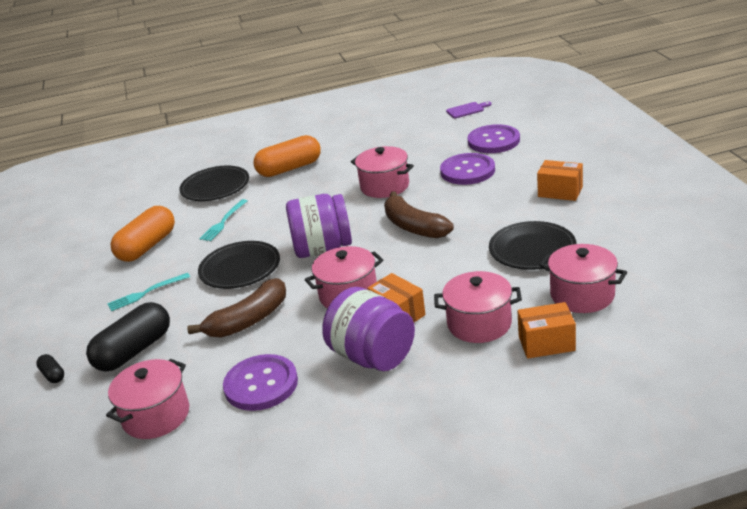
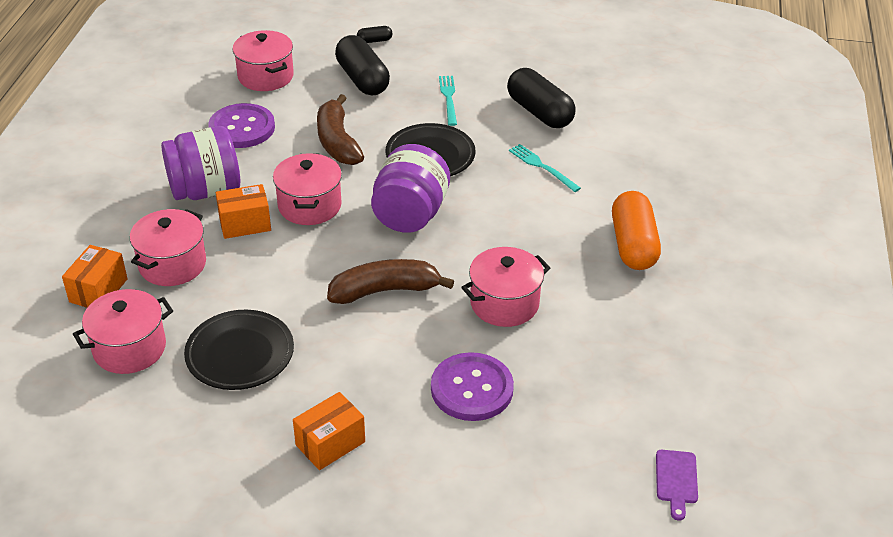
camera: 110 degrees right, 10 degrees up
(147, 246) = (539, 112): orange capsule -> black capsule
(215, 188) = (635, 179): black plate -> none
(493, 141) = (536, 456): purple button -> none

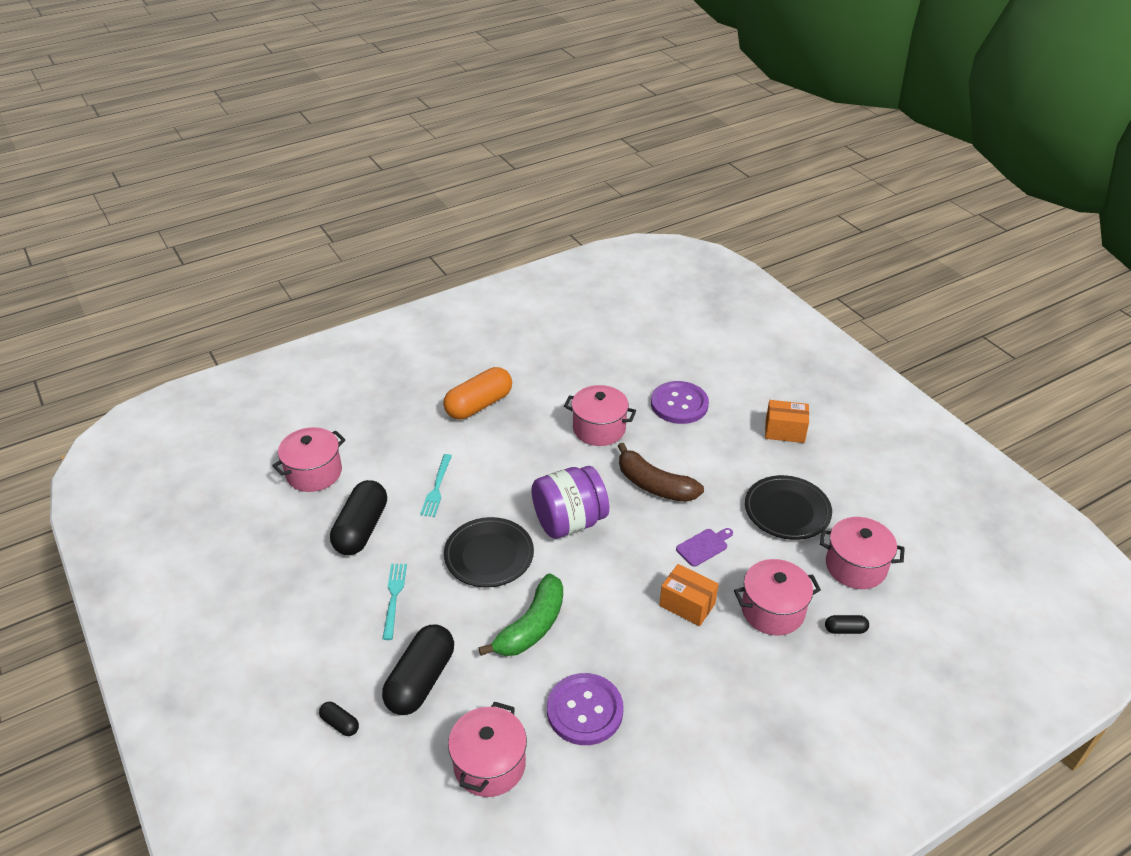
camera: 130 degrees left, 0 degrees up
(98, 290) = (845, 629): orange box -> black capsule
(205, 190) = (684, 662): purple jar -> none
(309, 206) = (625, 583): pink pot -> pink pot (314, 473)
(337, 142) = (531, 626): brown banana -> green banana
(448, 98) = (394, 597): turquoise fork -> turquoise fork turned 135 degrees clockwise
(676, 480) = (643, 314): purple cutting board -> purple cutting board (704, 546)

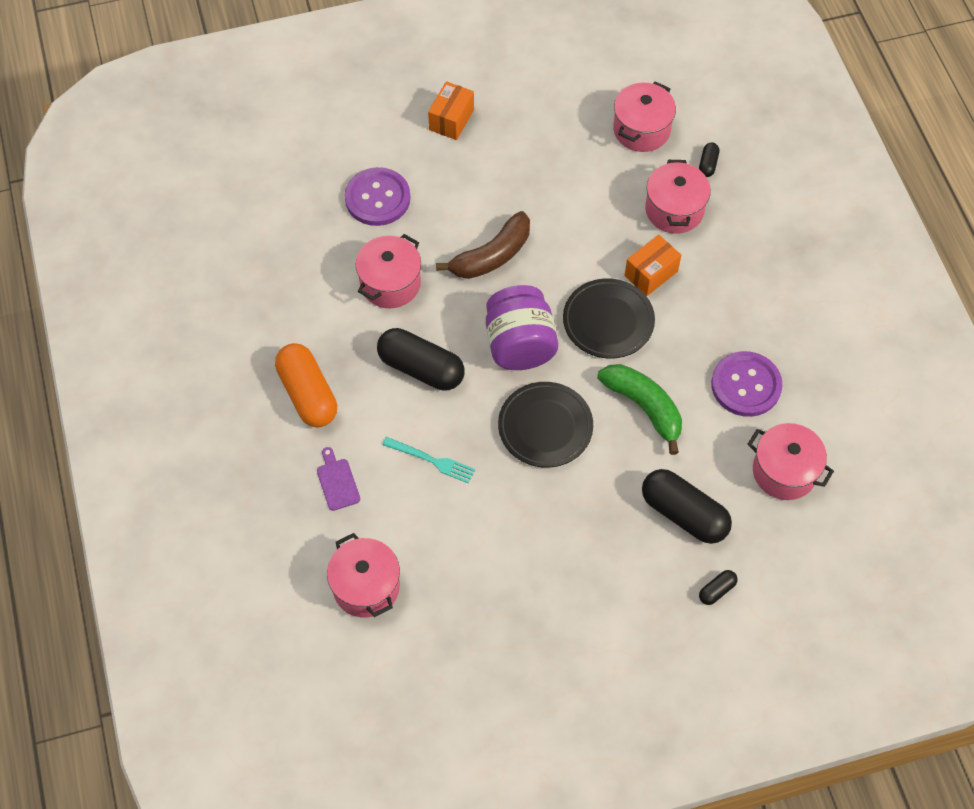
camera: 75 degrees left, 20 degrees up
(361, 529) = (471, 545): black capsule -> black capsule (421, 368)
(394, 597) = (577, 524): turquoise fork -> none
(704, 546) = (585, 238): purple cutting board -> purple cutting board (337, 482)
(787, 511) = (560, 157): black plate -> black plate (608, 321)

